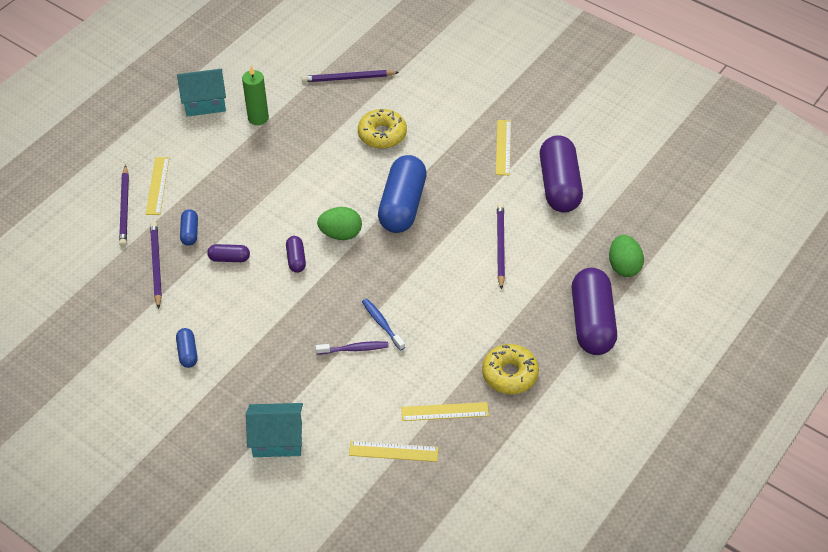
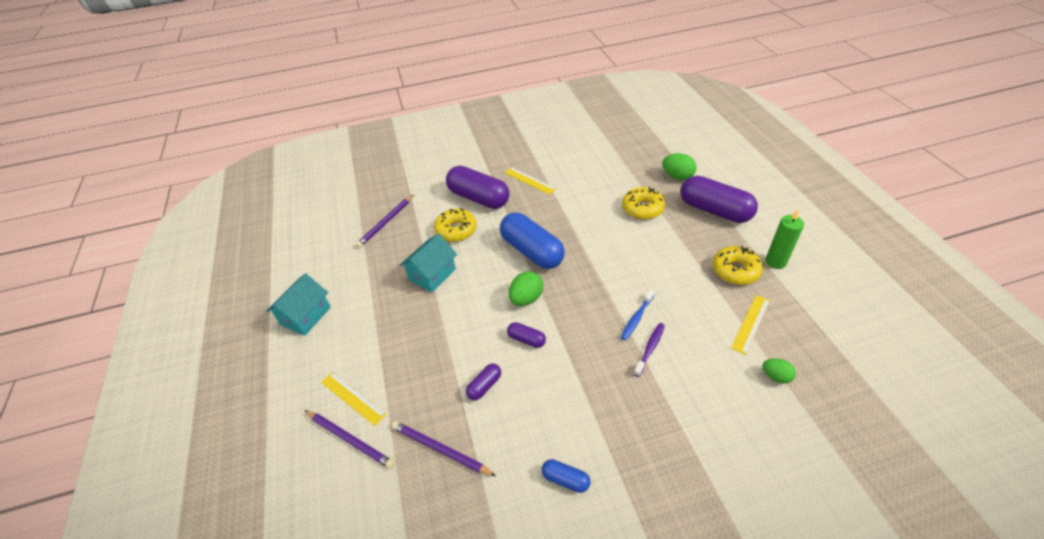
camera: 50 degrees left, 5 degrees down
(190, 232) = (429, 401): blue capsule -> none
(258, 118) = (361, 290): green candle -> green candle (775, 262)
(277, 439) = (717, 457): turquoise house -> turquoise house (432, 274)
(382, 324) = (636, 318): blue toothbrush -> blue toothbrush turned 60 degrees counterclockwise
(393, 451) = (775, 376): yellow ruler -> green egg
(500, 246) = (614, 221): purple pencil -> none
(541, 260) = (642, 208): none -> yellow donut
(559, 185) = (586, 172): purple capsule -> purple capsule (478, 198)

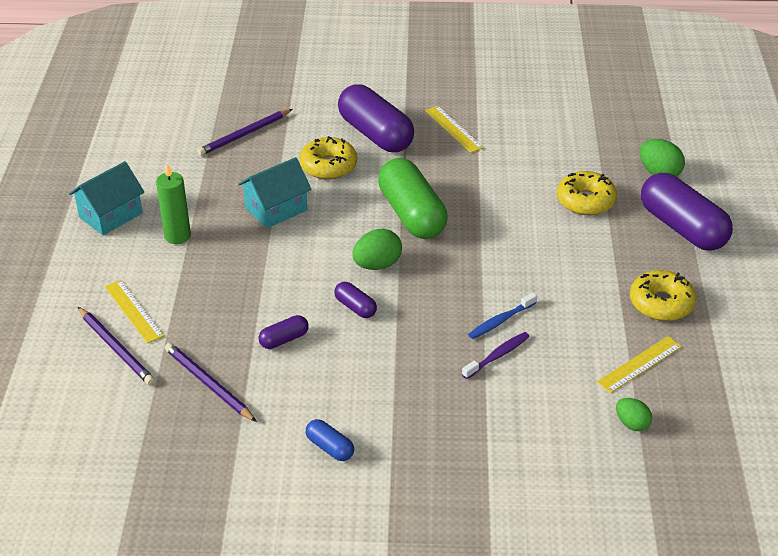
camera: 15 degrees right, 5 degrees down
(532, 251) = (412, 214): blue capsule -> green capsule
(775, 262) = (721, 307): green candle -> green candle (177, 236)

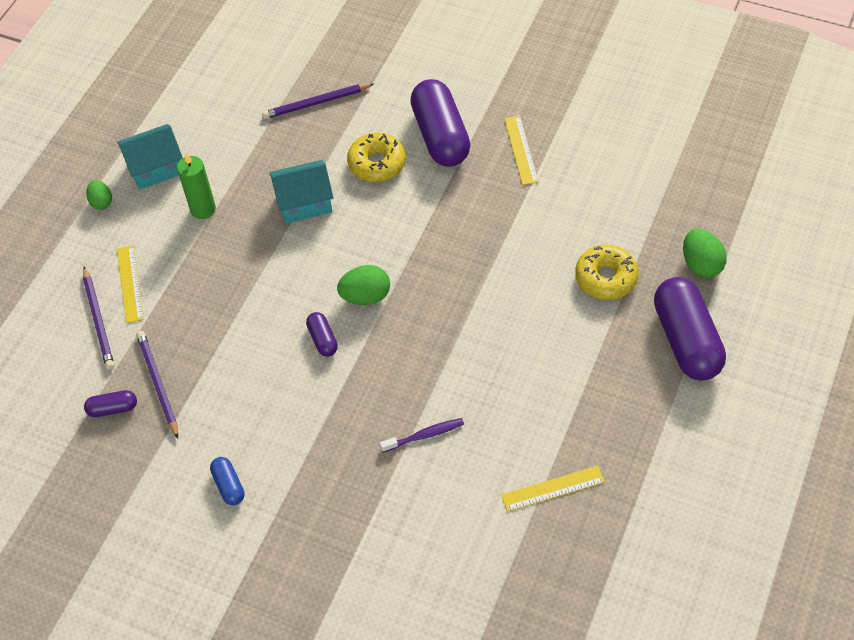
camera: 25 degrees right, 15 degrees up
(284, 339) = (243, 356): purple capsule -> purple capsule (113, 408)
(412, 214) = (427, 246): green capsule -> none
(500, 321) = (447, 397): blue toothbrush -> none
(632, 423) = (509, 552): green egg -> green egg (101, 202)
(661, 303) = (613, 425): yellow donut -> none

